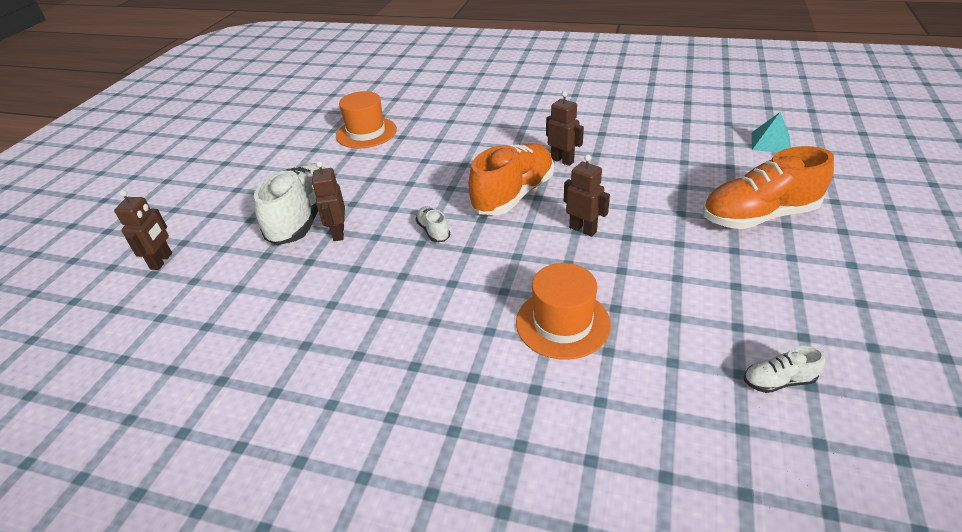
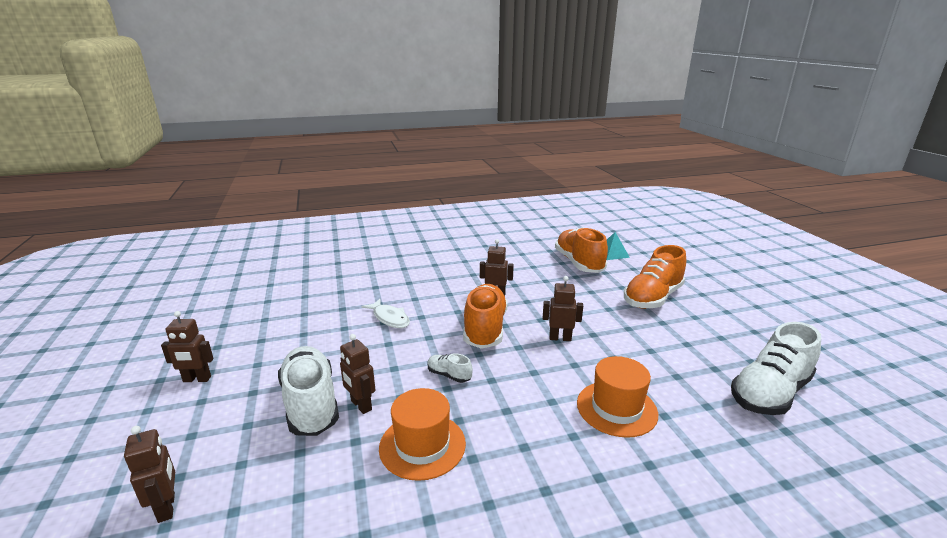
camera: 35 degrees left, 15 degrees down
(247, 170) = (197, 379): none -> brown robot
(366, 133) = (303, 313): orange hat -> orange hat (422, 445)
(433, 158) = (389, 318): none -> white fish
(707, 145) = (579, 263): none -> orange shoe
(778, 381) = (769, 393): white shoe -> white shoe, size x2.23

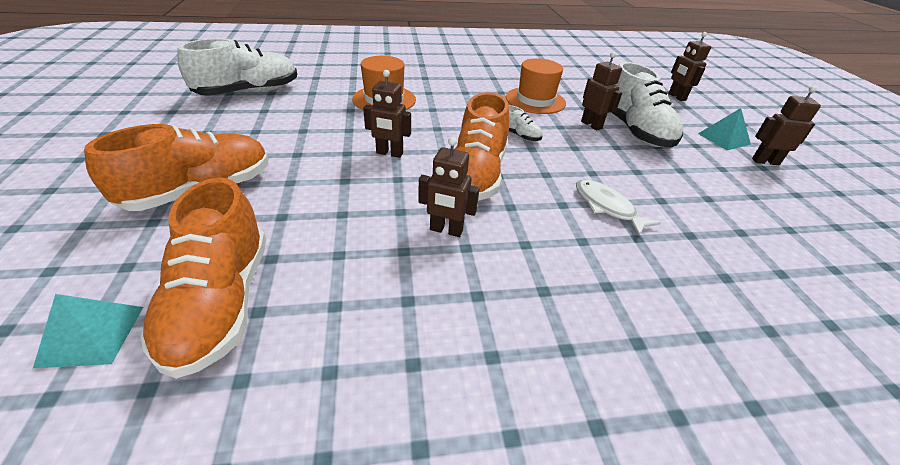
camera: 175 degrees left, 15 degrees up
(204, 408) = (724, 138): none -> turquoise pyramid

